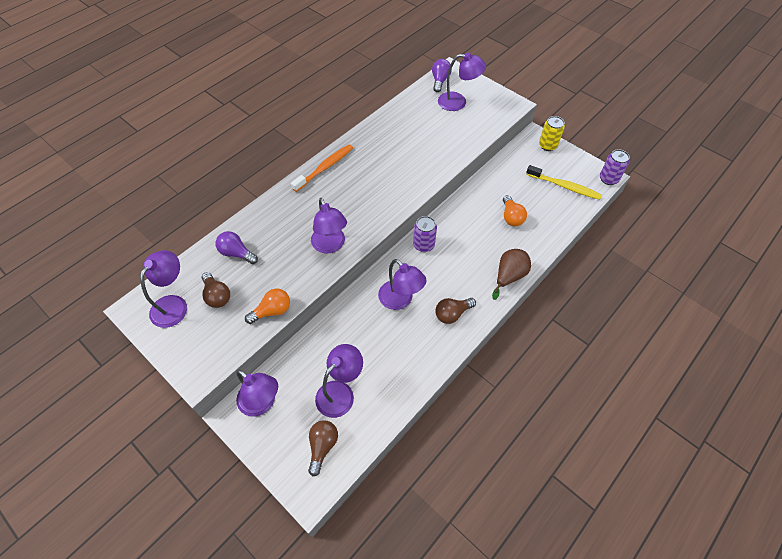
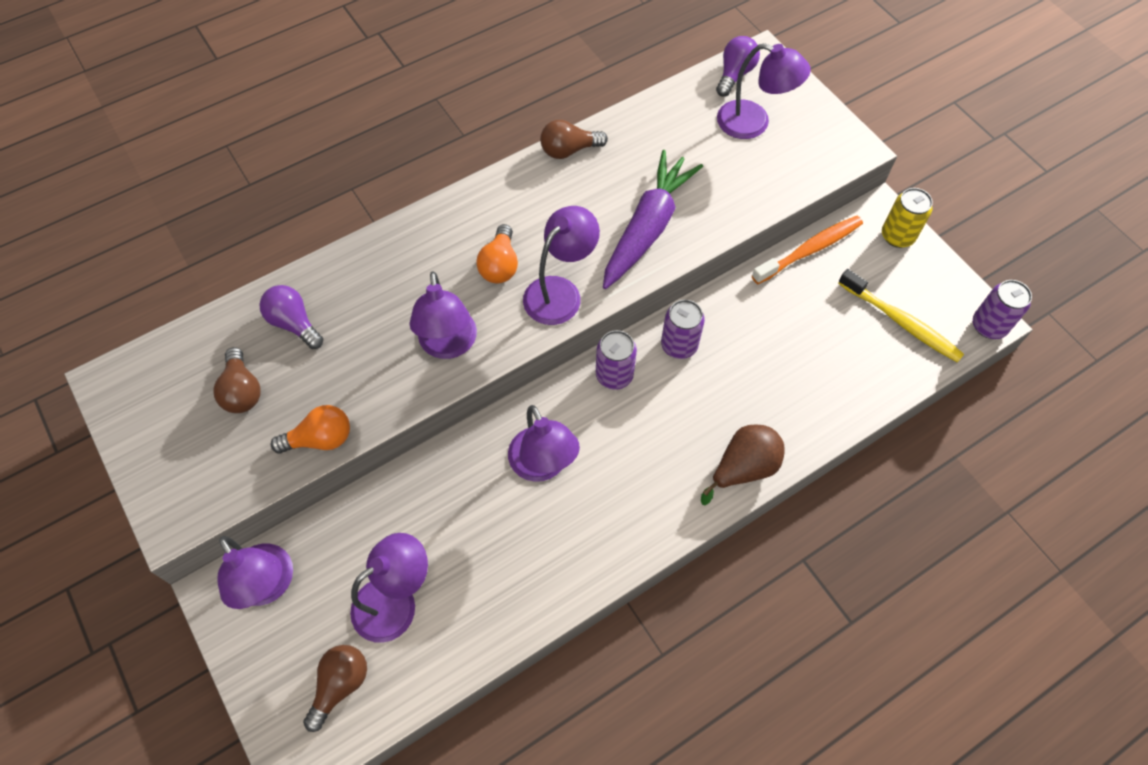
camera: 15 degrees right, 5 degrees up
(173, 304) = (172, 389): purple lamp -> purple lamp (560, 292)
(324, 168) = (482, 200): orange toothbrush -> orange toothbrush (809, 250)
(420, 163) = (647, 227): none -> purple carrot
(452, 314) = (623, 512): brown light bulb -> brown light bulb (569, 150)
(453, 222) = (679, 345): none -> purple can
(511, 217) = (784, 359): orange light bulb -> orange light bulb (500, 265)

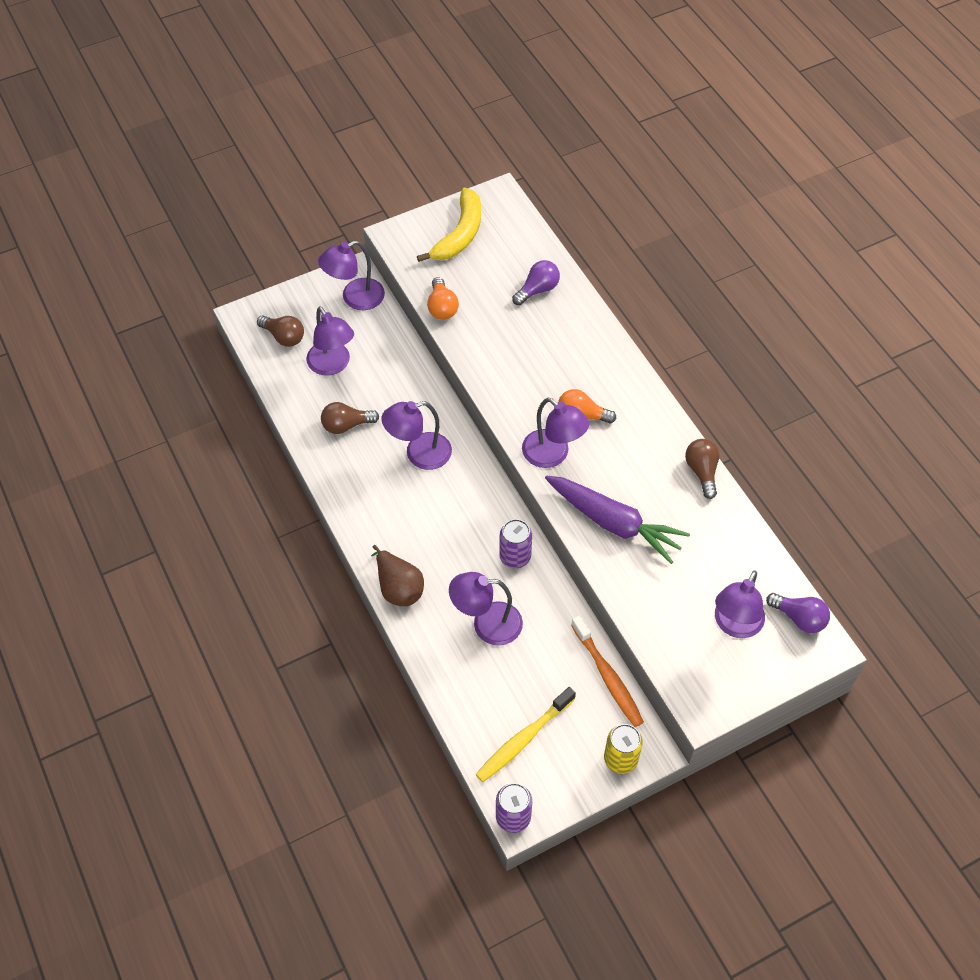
camera: 95 degrees right, 5 degrees down
(181, 428) = (459, 234): none -> yellow banana
(242, 391) = (485, 264): brown light bulb -> brown light bulb (346, 425)
(448, 345) = (510, 381): purple lamp -> purple lamp (487, 624)
(614, 375) = (491, 507): purple can -> none

